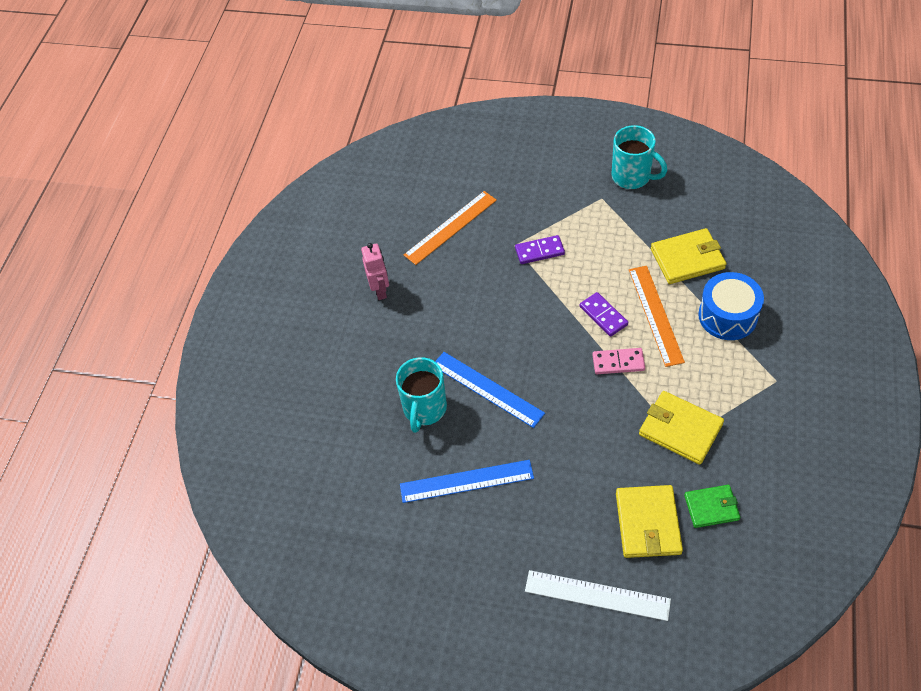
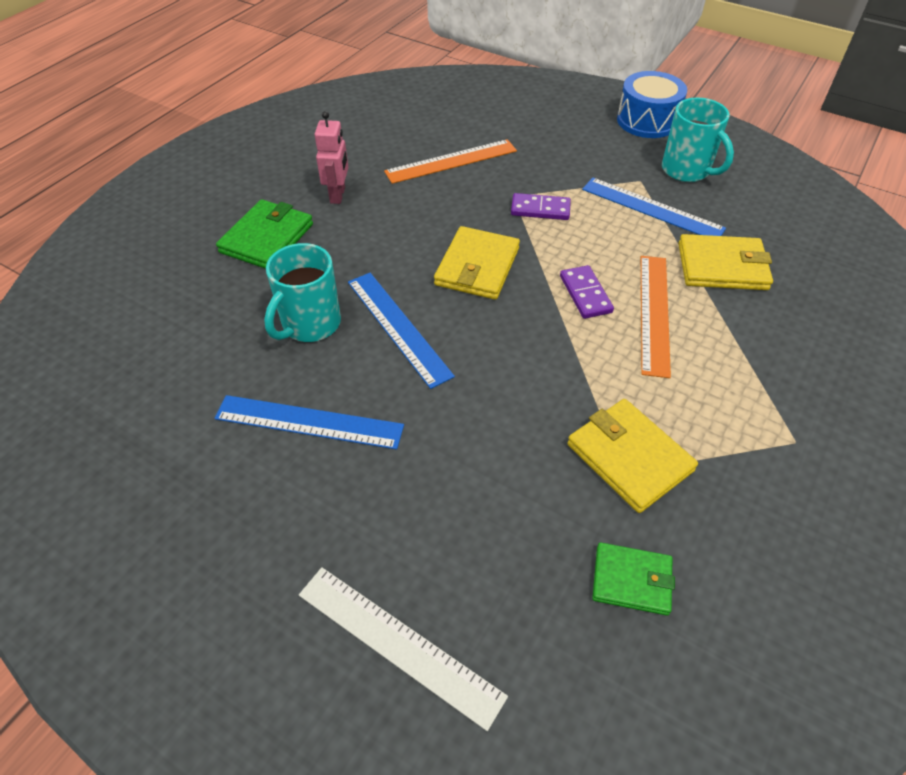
camera: 15 degrees right, 5 degrees down
(349, 348) = (267, 238): none -> green wallet
(618, 362) = (580, 350): pink domino -> none
(620, 223) = (651, 209): none -> blue ruler
(648, 523) = (525, 567): yellow wallet -> yellow wallet (477, 267)
(727, 316) = (752, 343): blue drum -> blue drum (647, 121)

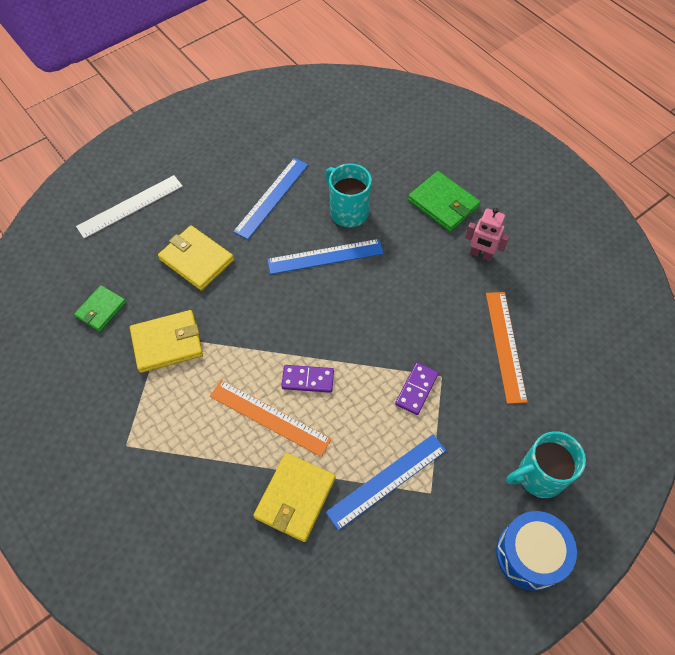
camera: 110 degrees right, 10 degrees up
(477, 267) = (365, 320): yellow wallet -> yellow wallet (196, 259)
(687, 170) = (432, 546): turquoise mug -> turquoise mug (539, 476)

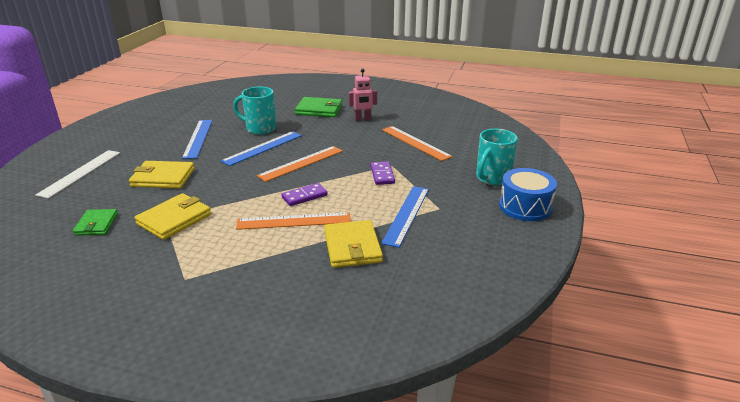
camera: 35 degrees left, 30 degrees down
(346, 312) = (301, 163): none -> orange ruler

